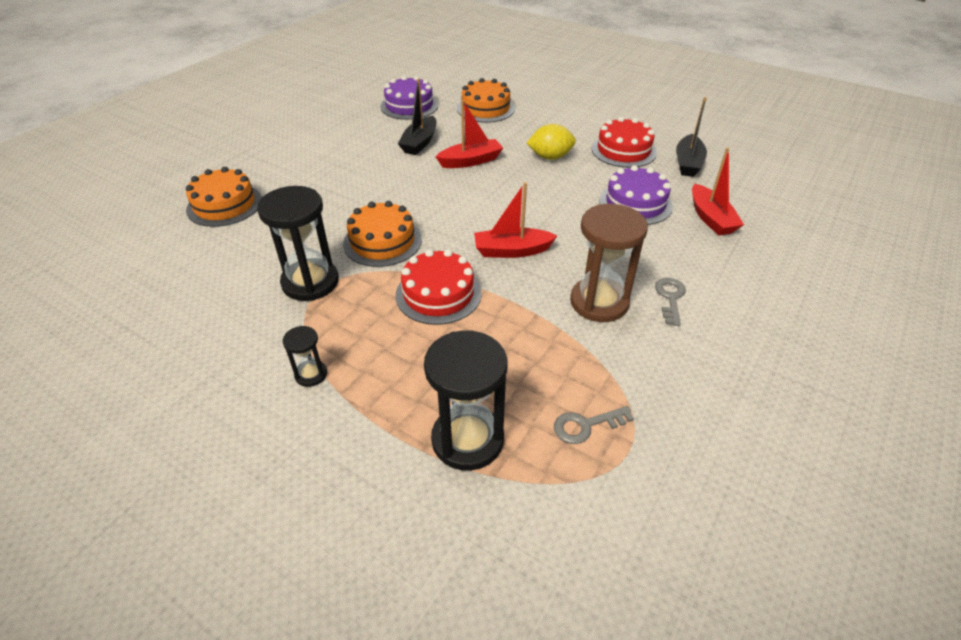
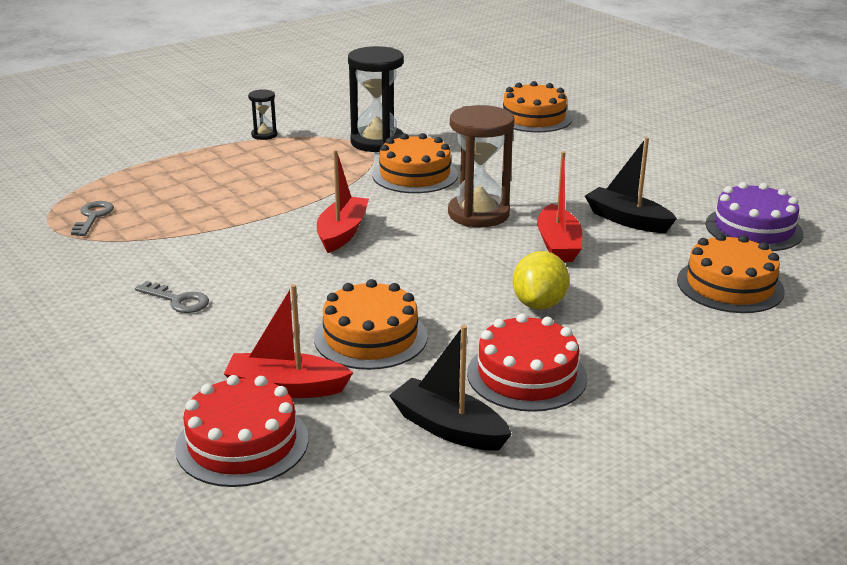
camera: 110 degrees right, 15 degrees down
(438, 294) = (309, 188): red cake -> red cake (242, 443)
(467, 439) = (139, 175): black hourglass -> none
(599, 302) = (216, 259): brown hourglass -> brown hourglass (478, 214)
(635, 203) = (370, 337): purple cake -> orange cake

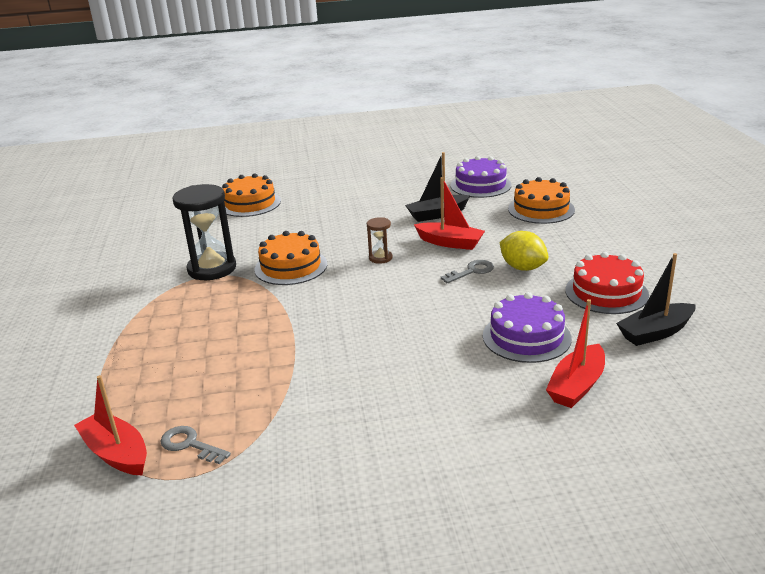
camera: 60 degrees left, 0 degrees up
(178, 300) = (407, 416): grey key -> grey key (471, 271)
(242, 443) = (643, 419): red cake -> none
(264, 135) = (125, 316): black hourglass -> none
(342, 233) = (358, 316): red boat -> red boat (116, 453)
(370, 337) = (526, 337): orange cake -> purple cake
(478, 214) = (380, 258): brown hourglass -> brown hourglass, size x0.49

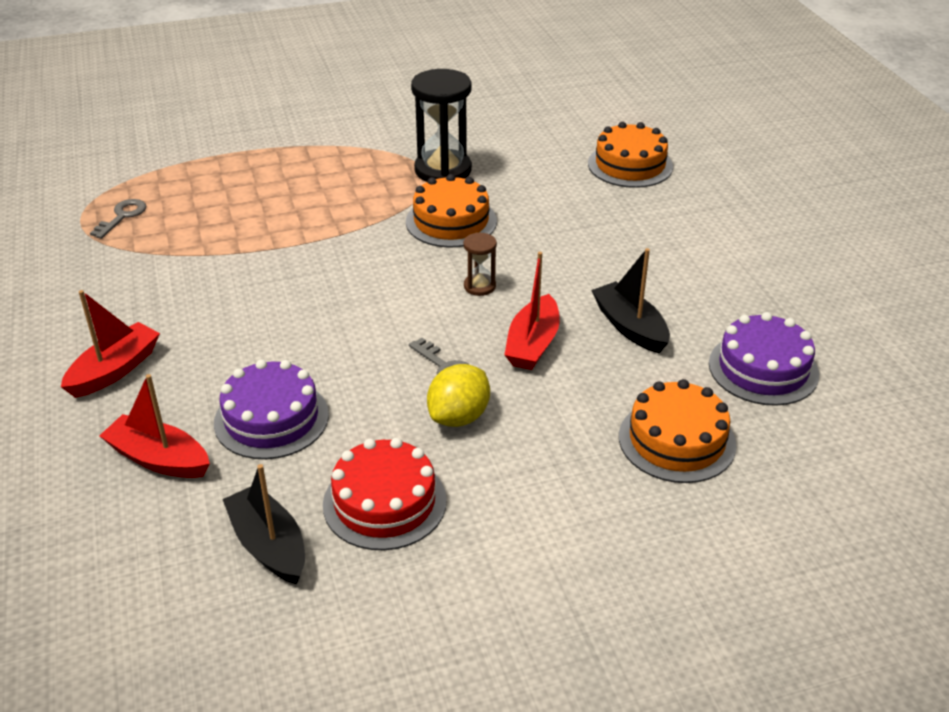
camera: 80 degrees right, 10 degrees up
(116, 453) = (121, 184): red boat -> red boat (115, 370)

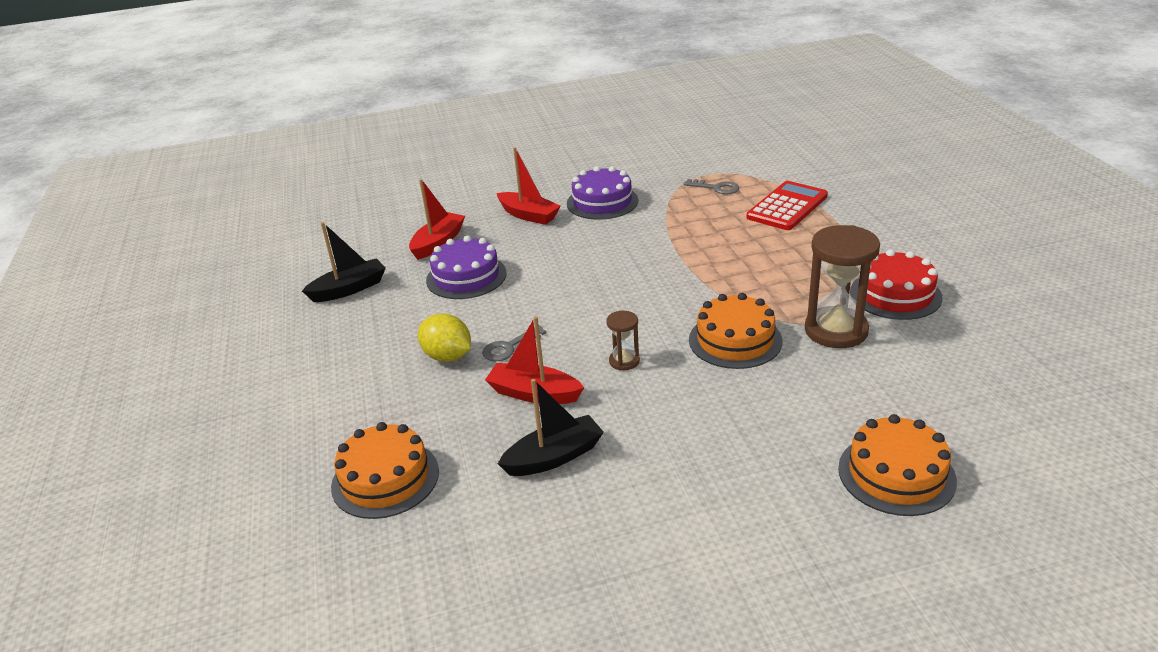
camera: 95 degrees right, 5 degrees down
(196, 175) = (787, 207): none -> red calculator
(384, 502) = (369, 328): red cake -> red cake (895, 294)
(443, 170) = (836, 330): black hourglass -> brown hourglass
(763, 369) = (472, 554): purple cake -> purple cake (602, 202)

